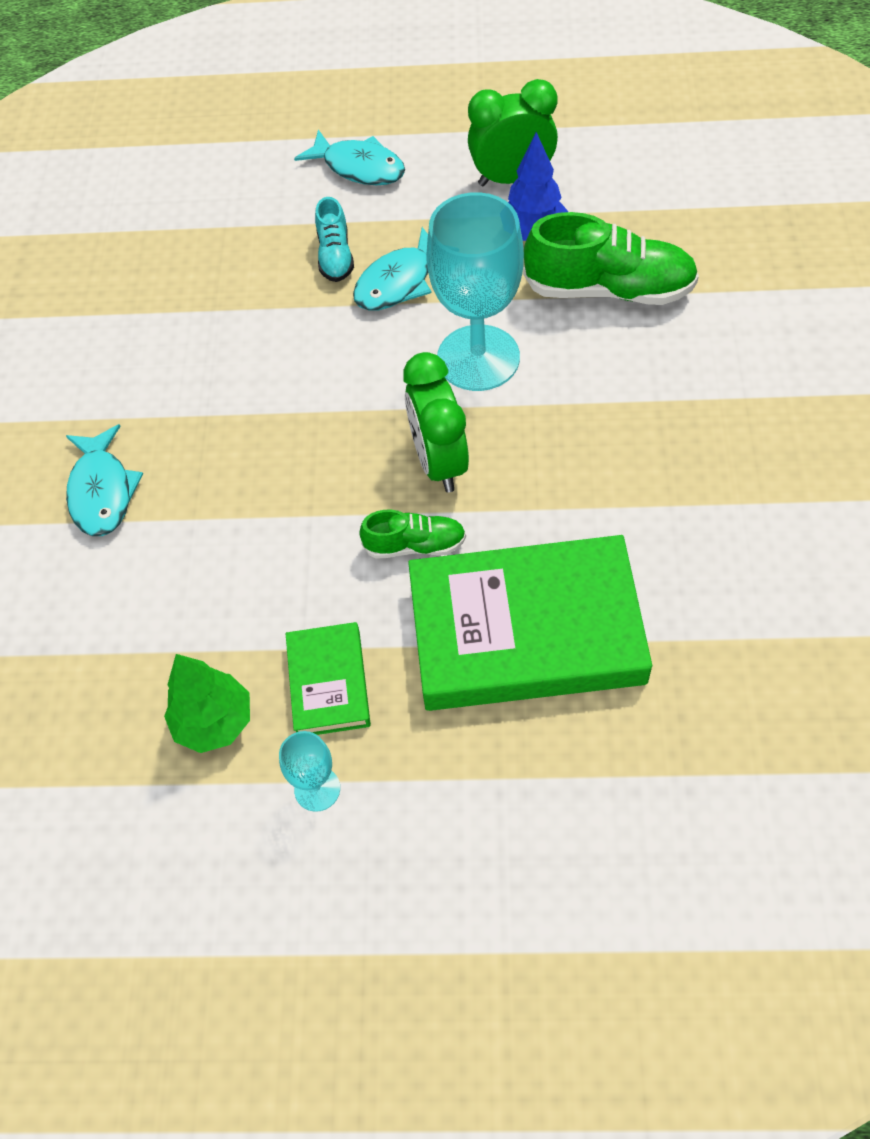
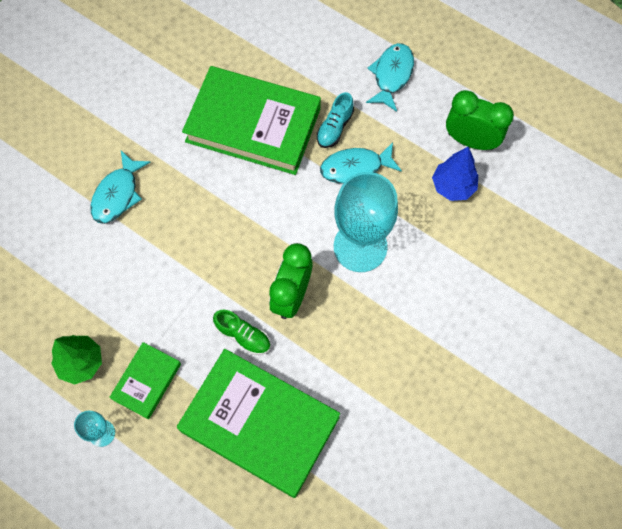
camera: 30 degrees right, 10 degrees up
(227, 311) = (253, 125): none -> green book
(359, 167) = (391, 75): turquoise fish -> turquoise fish turned 135 degrees counterclockwise
(609, 289) = (465, 252): green shoe -> none

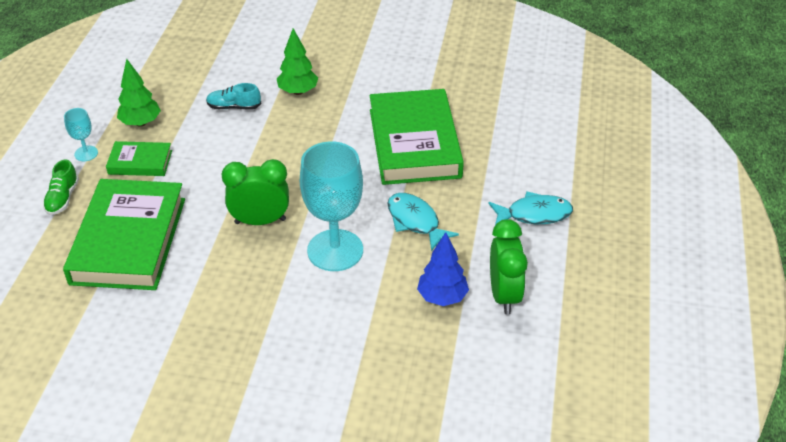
camera: 65 degrees right, 25 degrees down
(118, 194) = (298, 91): turquoise fish -> green tree
(243, 336) = (207, 203): green shoe -> green shoe (62, 198)
(335, 127) = (448, 194): turquoise shoe -> turquoise shoe (234, 107)

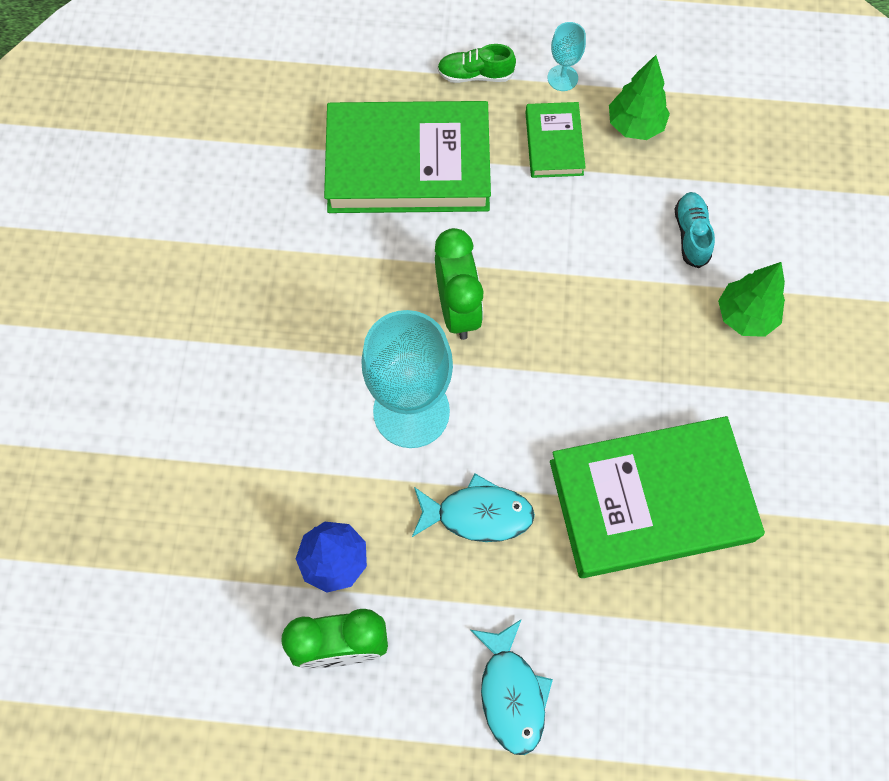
camera: 85 degrees right, 25 degrees up
(415, 221) = (478, 514): turquoise fish -> turquoise fish turned 45 degrees clockwise

